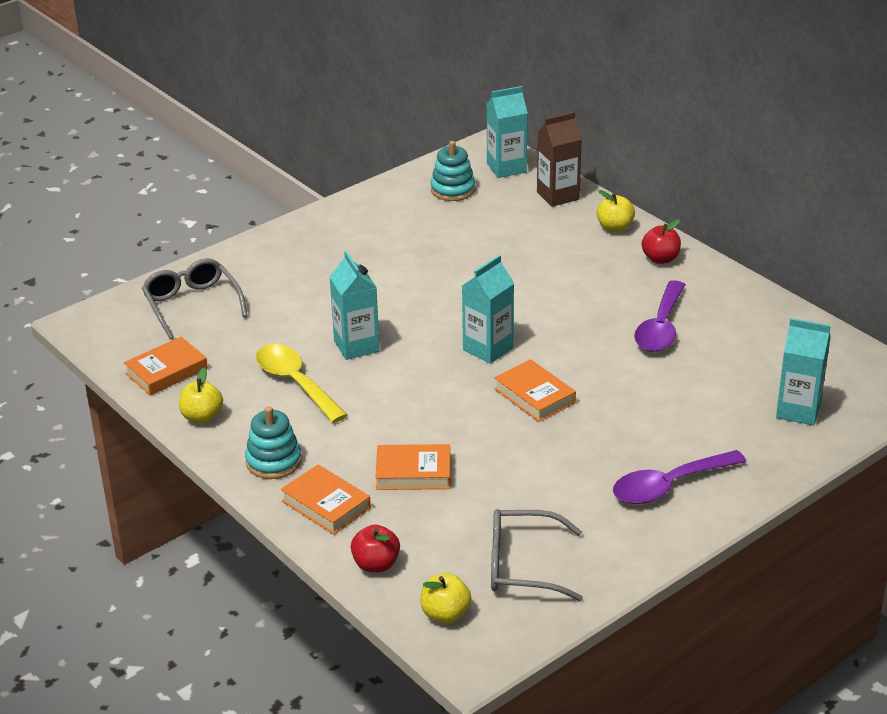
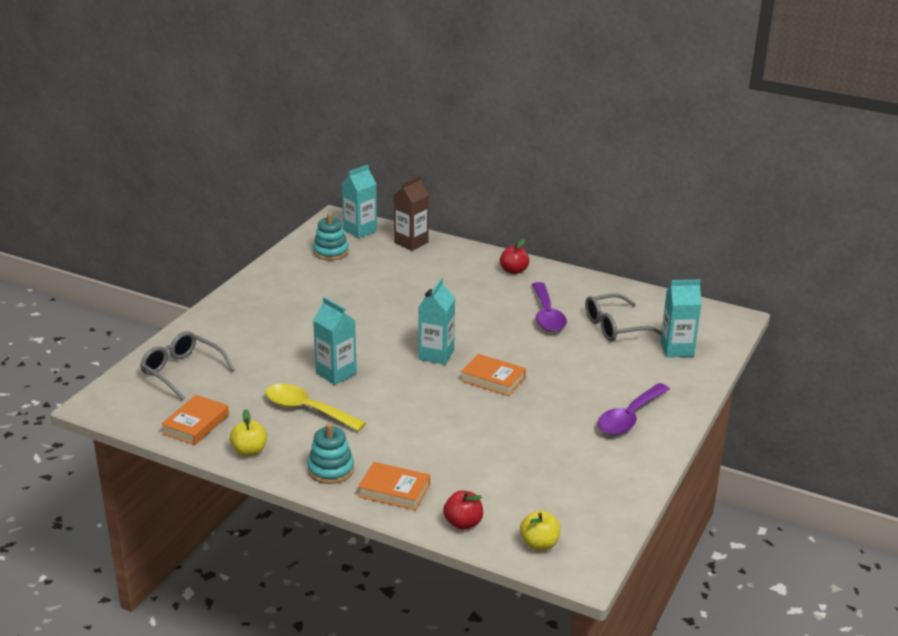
camera: 25 degrees left, 5 degrees down
(413, 472) = (443, 452): orange book -> none
(522, 566) = (569, 496): grey glasses -> grey glasses (615, 327)
(615, 228) = (467, 256): yellow apple -> none

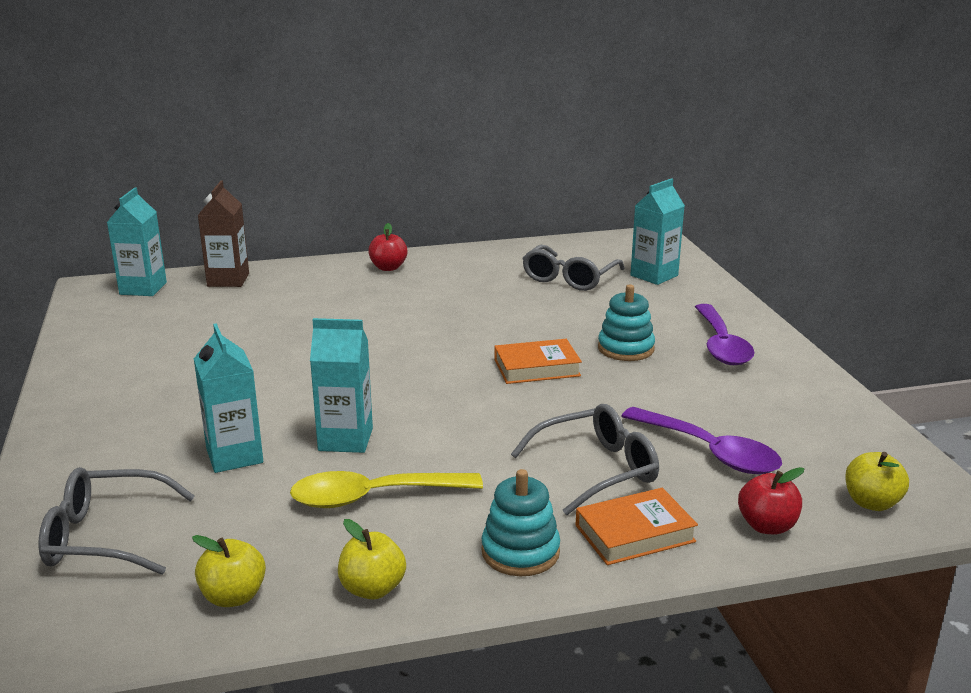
camera: 40 degrees left, 5 degrees down
(196, 424) = (233, 596): orange book -> yellow apple
(330, 252) = (135, 320): turquoise stacking toy -> turquoise stacking toy (625, 349)
(429, 451) = (596, 470): none -> grey glasses
(436, 355) = (435, 370): turquoise carton -> turquoise carton (234, 456)
(547, 315) = (489, 292): purple spoon -> purple spoon (710, 452)

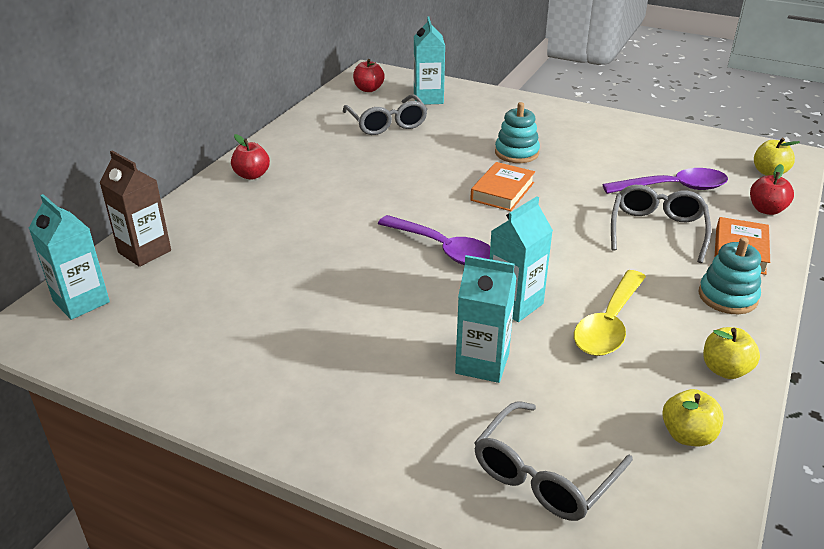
camera: 50 degrees left, 10 degrees up
(618, 248) = (368, 89): none -> red apple
(721, 345) = (552, 125): purple spoon -> purple spoon (444, 250)

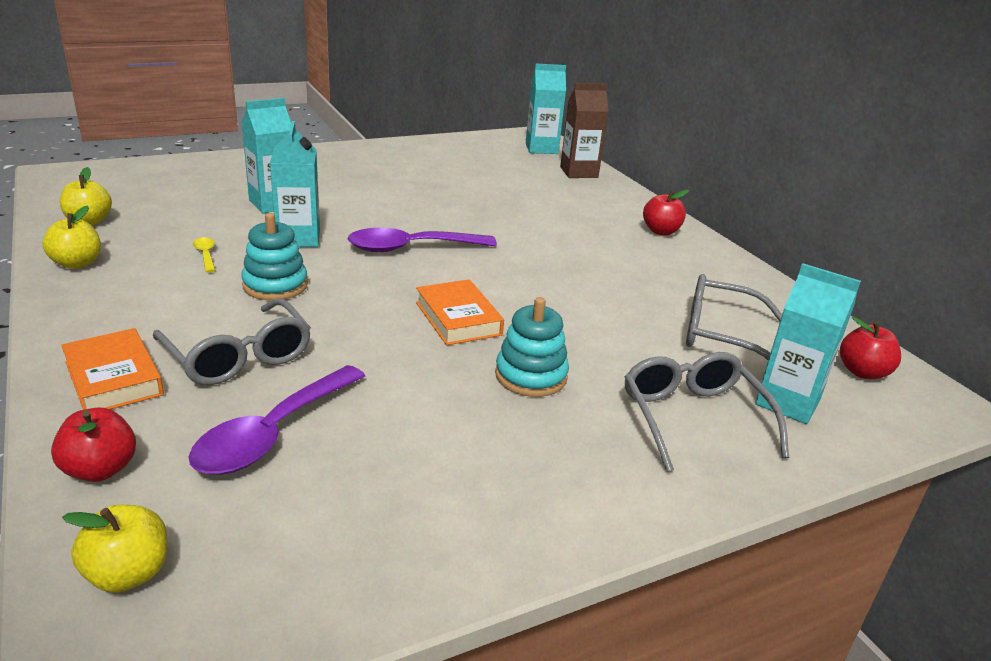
camera: 125 degrees right, 5 degrees down
(544, 475) = (173, 180): grey glasses -> grey glasses (693, 418)
(609, 324) = (205, 255): yellow spoon -> yellow spoon, size x0.44
(727, 297) = (104, 319): turquoise stacking toy -> turquoise stacking toy (275, 285)

